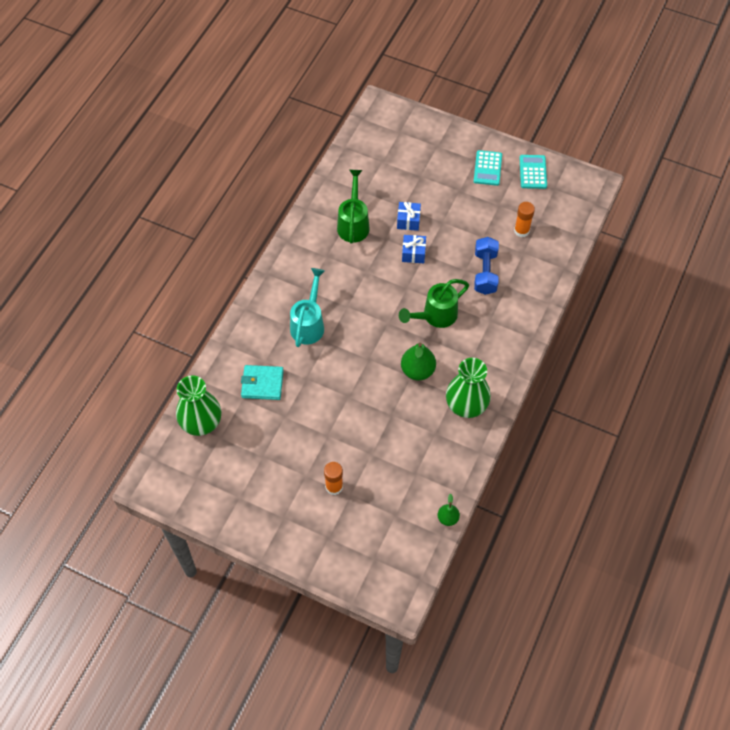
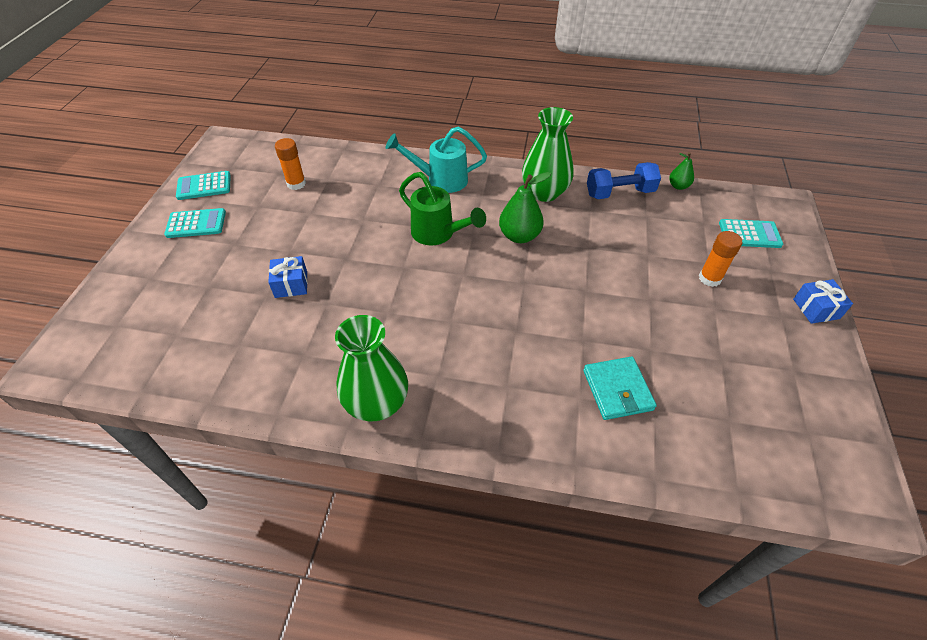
camera: 105 degrees left, 10 degrees down
(201, 422) = (723, 454): green vase -> green vase (376, 403)
(309, 324) = (495, 358): turquoise watering can -> turquoise watering can (441, 180)
(353, 223) = (303, 345): green watering can -> none
(371, 544) = (749, 234): none -> turquoise calculator
(413, 253) = (346, 269): blue gift -> blue gift (816, 309)
(485, 272) = (363, 203): blue dumbbell -> blue dumbbell (619, 193)

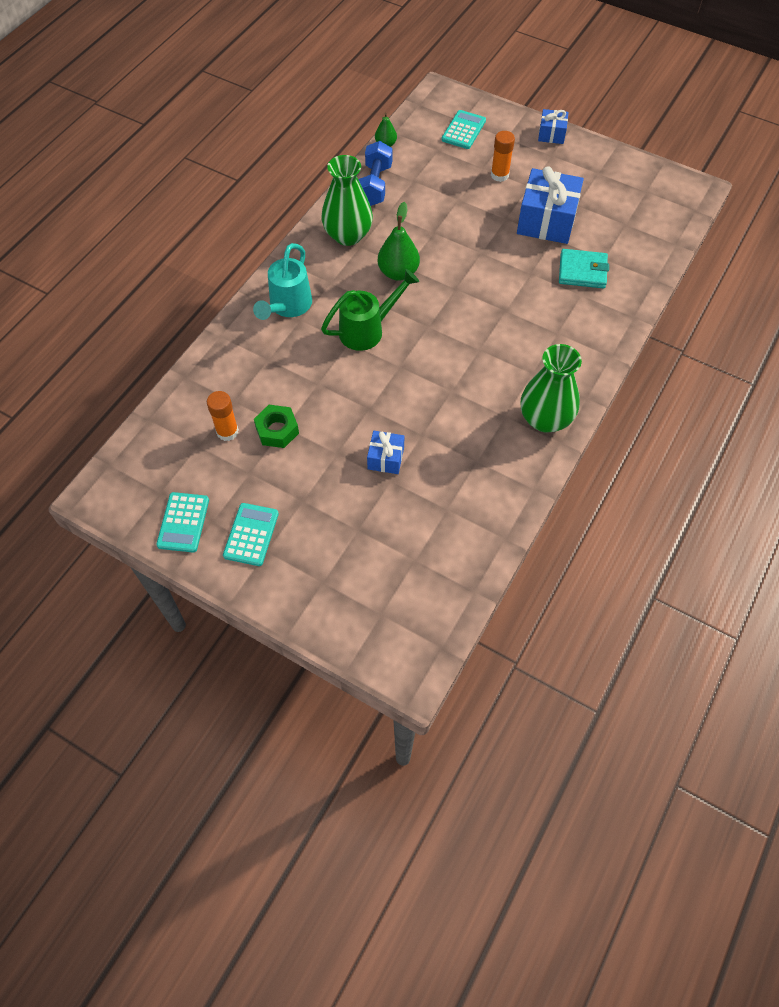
camera: 70 degrees left, 10 degrees up
(305, 209) = (277, 430): none -> green nut
(673, 336) = (546, 221): none -> blue gift

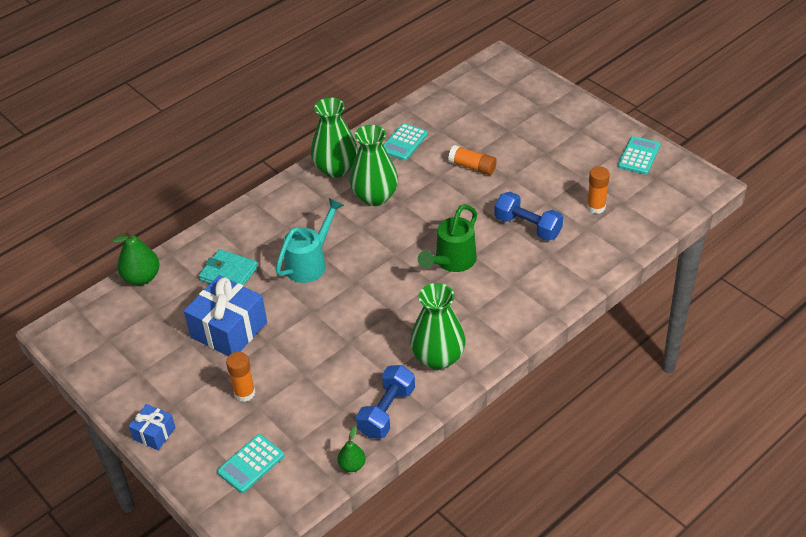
camera: 160 degrees left, 15 degrees down
(251, 534) = (588, 140): turquoise calculator -> turquoise calculator (404, 142)
(277, 430) = (554, 200): green nut -> none
(288, 306) = (520, 297): turquoise watering can -> turquoise watering can (310, 263)
(299, 389) = (528, 226): none -> blue dumbbell
(367, 330) = (452, 262): green watering can -> green watering can turned 45 degrees counterclockwise
(385, 458) = (472, 167): blue gift -> orange glue stick
(398, 272) = (402, 308): green pear -> green pear (142, 277)
(481, 390) = (375, 197): none -> green vase

